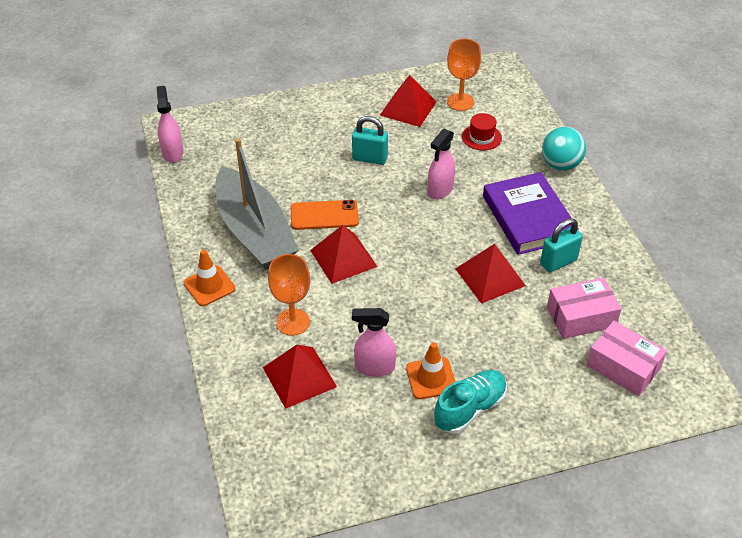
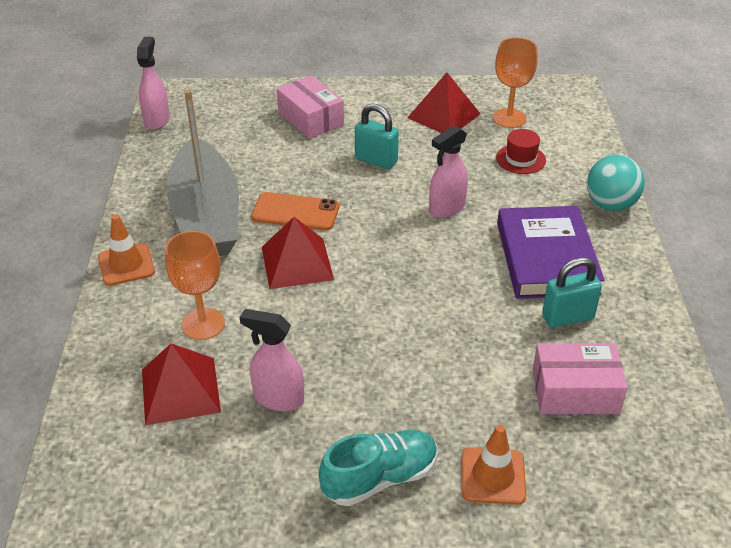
camera: 15 degrees right, 5 degrees down
(431, 378) = (344, 427): orange traffic cone -> orange traffic cone (493, 476)
(490, 277) = (470, 318): red pyramid -> none
(623, 367) = (613, 468): pink box -> pink box (311, 119)

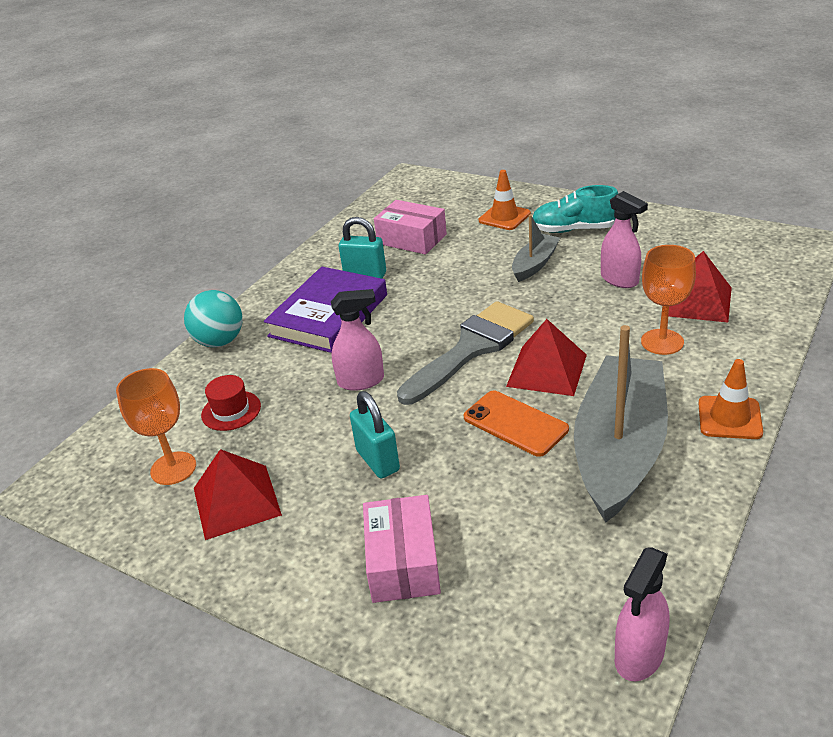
camera: 145 degrees left, 5 degrees down
(378, 264) = (471, 348): none -> grey brush
(391, 394) = (535, 264): none -> grey boat

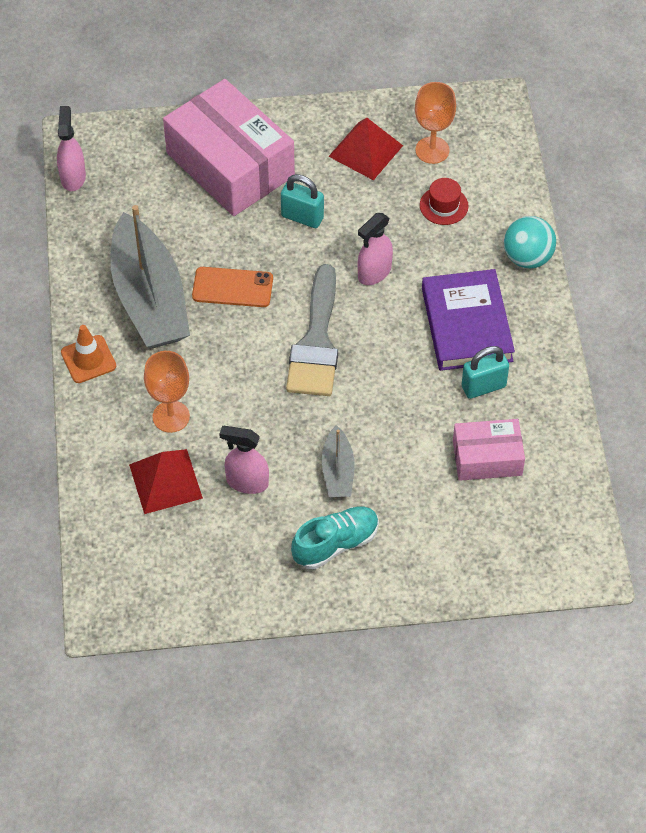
camera: 140 degrees right, 20 degrees up
(403, 562) = (230, 164): pink box -> pink box, size x1.84
(504, 217) = (422, 536): orange traffic cone -> none
(547, 370) = (242, 346): red pyramid -> none

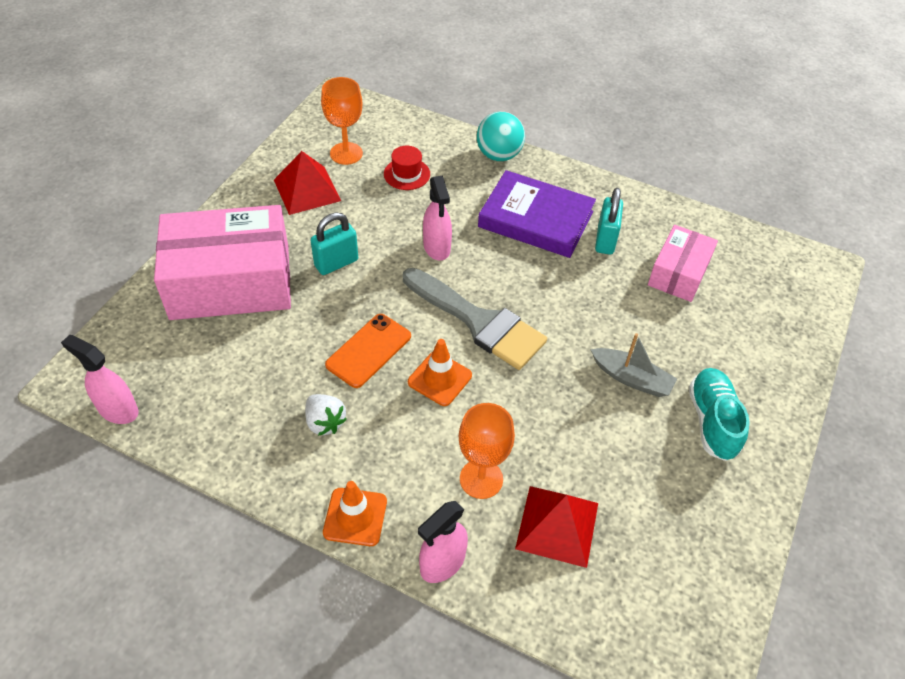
camera: 60 degrees left, 5 degrees down
(149, 298) = (325, 422): grey boat -> white strawberry
(240, 346) = (439, 379): none -> orange traffic cone
(247, 482) = (601, 455): pink spray bottle -> pink spray bottle (442, 563)

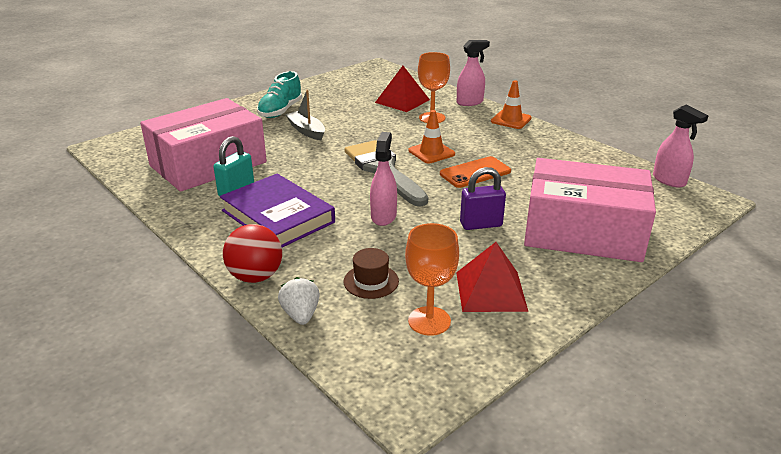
camera: 155 degrees left, 20 degrees down
(325, 422) = (518, 150): white strawberry -> white strawberry (301, 315)
(336, 263) = (481, 224): turquoise padlock -> purple padlock
(407, 174) = (371, 281): red hat -> brown hat
(499, 155) = (255, 276): turquoise ball -> red ball
(678, 273) = (208, 164): pink box -> pink box, size x1.84

